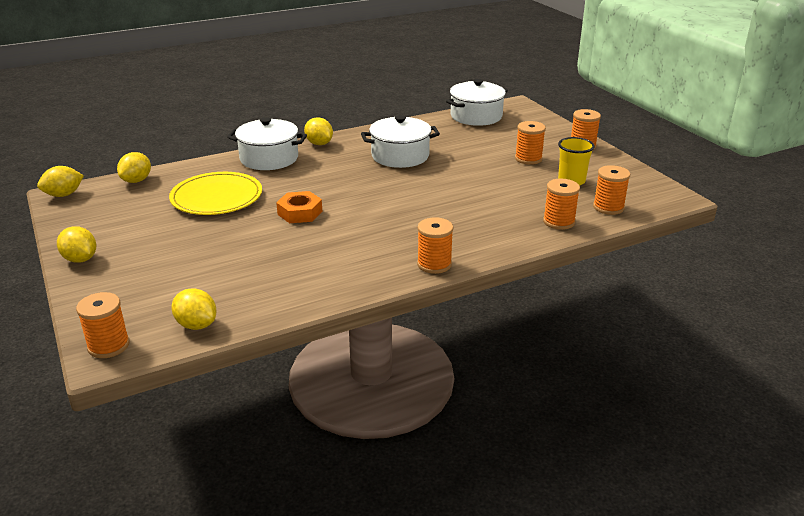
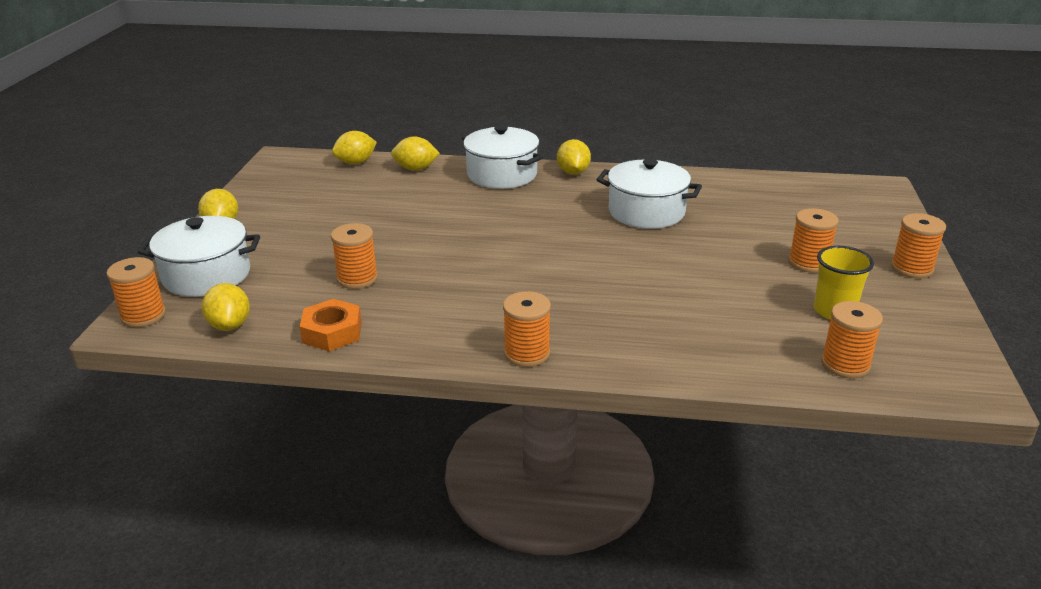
camera: 35 degrees right, 0 degrees up
(64, 195) = (283, 159): yellow lemon -> yellow lemon (416, 169)
(216, 197) = (403, 201): yellow plate -> none
(300, 213) = (460, 243): orange nut -> orange nut (332, 332)
(476, 116) = (803, 189): white pot -> white pot (207, 275)
(559, 222) = (748, 359): orange spool -> orange spool (357, 278)

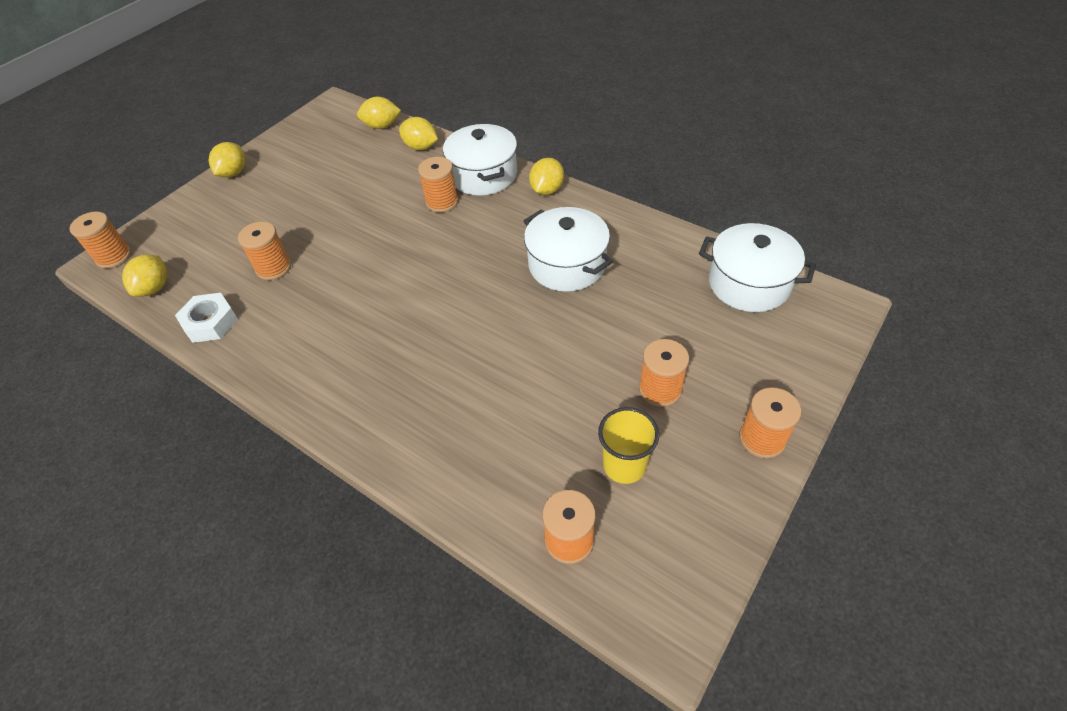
camera: 30 degrees right, 20 degrees up
(207, 275) = (182, 227): white pot -> white pot (749, 283)
(332, 332) = (210, 322): orange nut -> white nut
(527, 353) = (320, 405): orange spool -> orange spool (442, 202)

